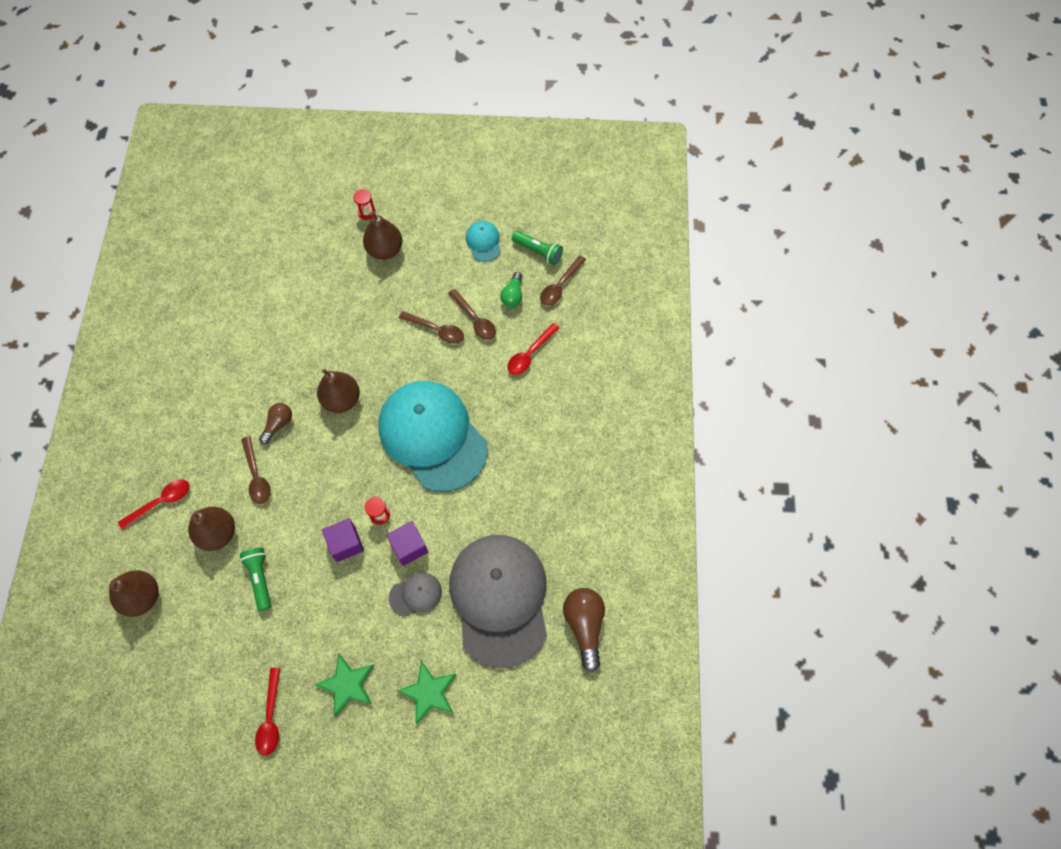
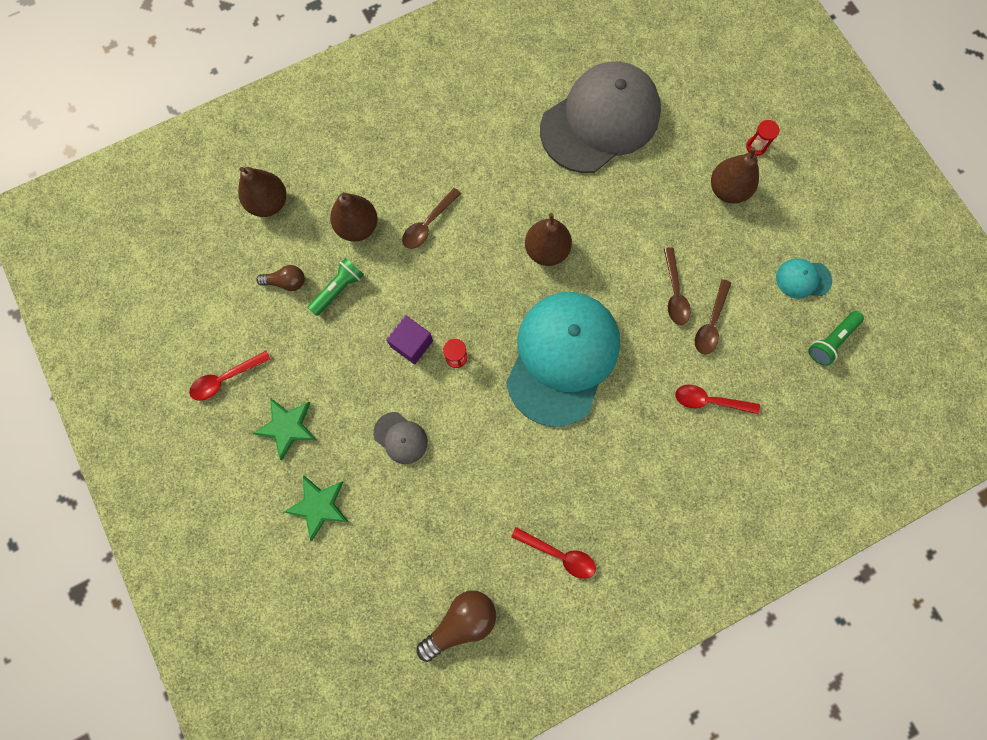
camera: 60 degrees right, 10 degrees up
(161, 502) = (358, 161): red spoon -> red spoon (559, 554)
(278, 424) = (487, 210): brown light bulb -> brown light bulb (286, 282)
(409, 547) = (441, 404): purple cube -> none
(483, 242) = (803, 279): turquoise cap -> turquoise cap turned 135 degrees counterclockwise
(499, 599) = (440, 521): grey cap -> grey cap (600, 121)
(513, 295) = (763, 344): green light bulb -> none
(538, 252) = (830, 340): green flashlight -> green flashlight turned 45 degrees clockwise
(560, 286) = (806, 387): brown spoon -> none

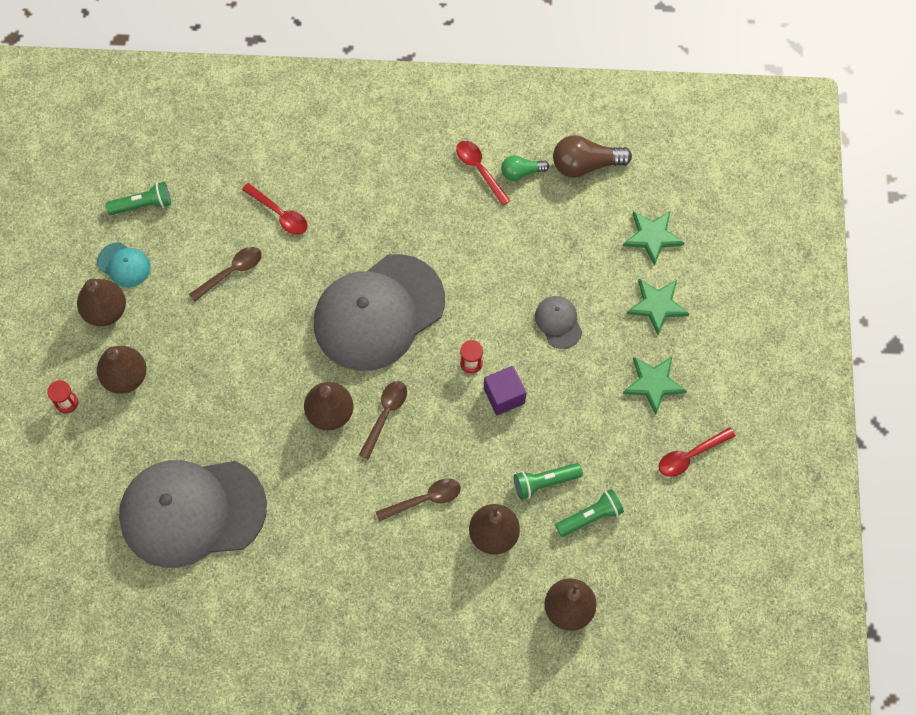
camera: 150 degrees left, 10 degrees down
(225, 379) = (690, 456): red spoon -> red spoon turned 150 degrees clockwise
(286, 282) = (590, 517): brown light bulb -> green flashlight
(357, 577) = (652, 237): none -> green star
(518, 575) = (521, 172): none -> green light bulb
(562, 358) = (378, 312): turquoise cap -> grey cap
(674, 293) = (243, 313): brown spoon -> brown spoon (385, 415)
(785, 232) = (105, 311): none -> brown pear

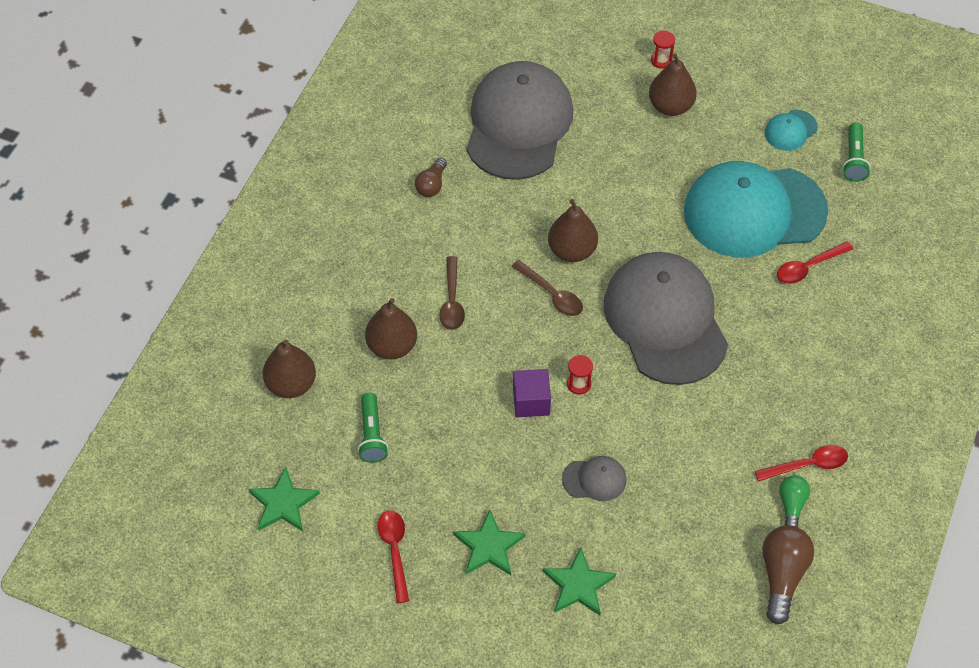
camera: 110 degrees right, 10 degrees down
(105, 311) = (745, 106): brown pear -> none
(231, 272) = (754, 211): brown spoon -> turquoise cap
(296, 568) = (432, 185): none -> brown light bulb
(544, 482) = (425, 407): green flashlight -> none
(652, 237) = (666, 612): green star -> green star (283, 503)

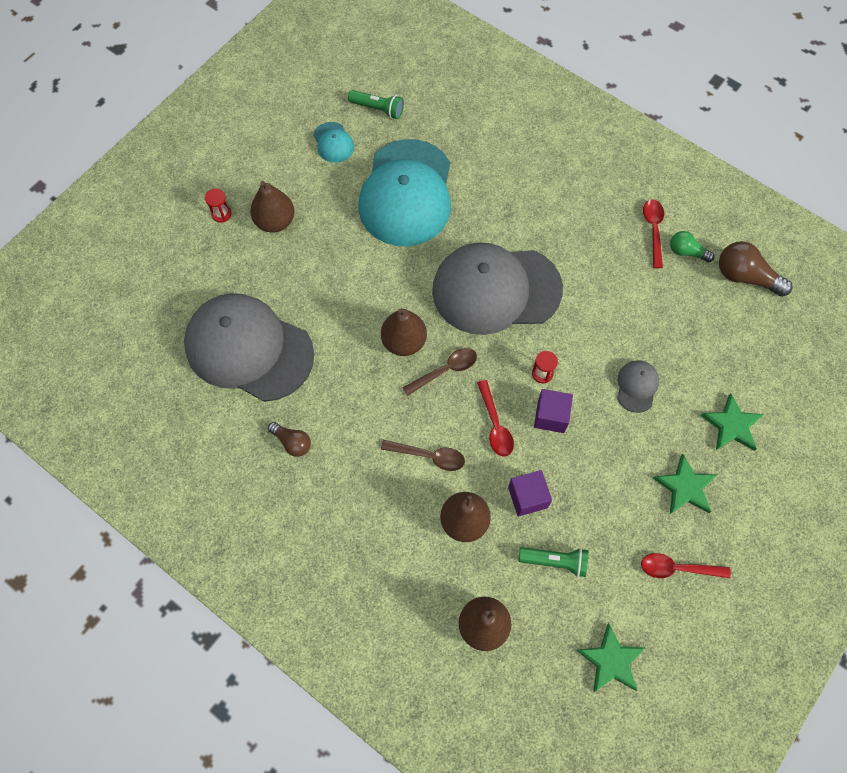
camera: 75 degrees left, 10 degrees up
(433, 397) = (527, 497): none -> purple cube
(808, 267) = (473, 173): red spoon -> red spoon (495, 425)

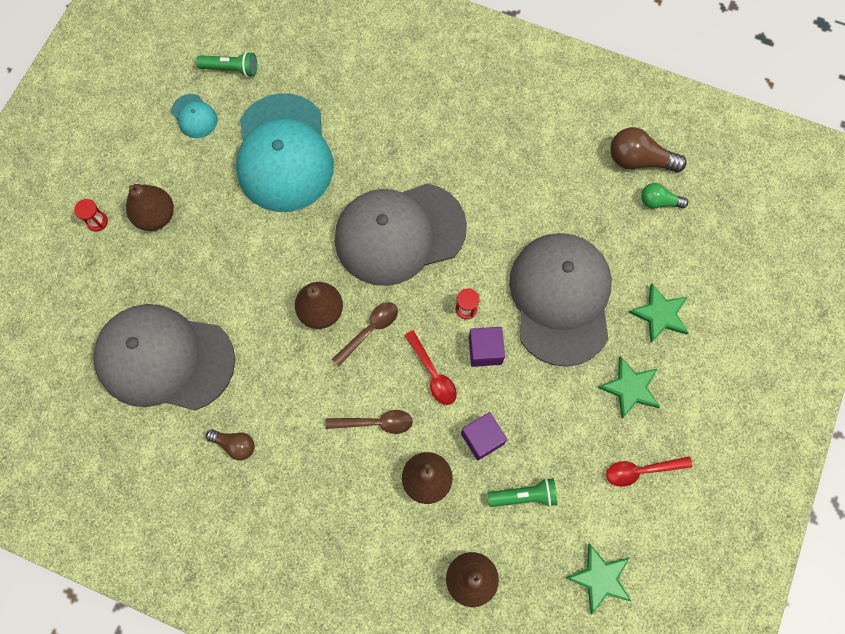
camera: 15 degrees left, 5 degrees up
(637, 386) = (561, 298): grey cap -> grey cap, size x2.45
(653, 230) = (539, 133): red spoon -> none
(686, 252) = (577, 148): green light bulb -> green light bulb (658, 202)

